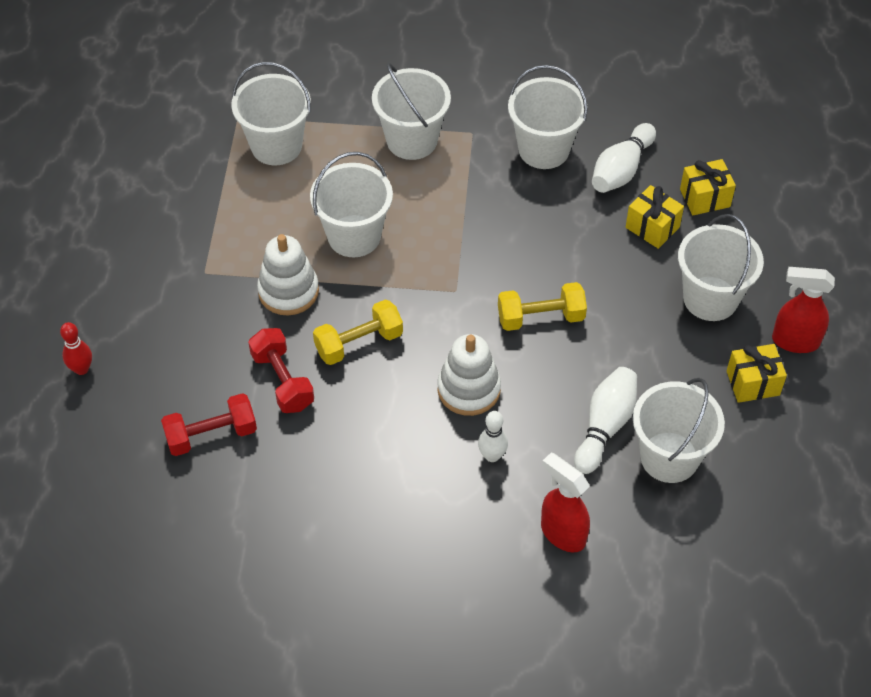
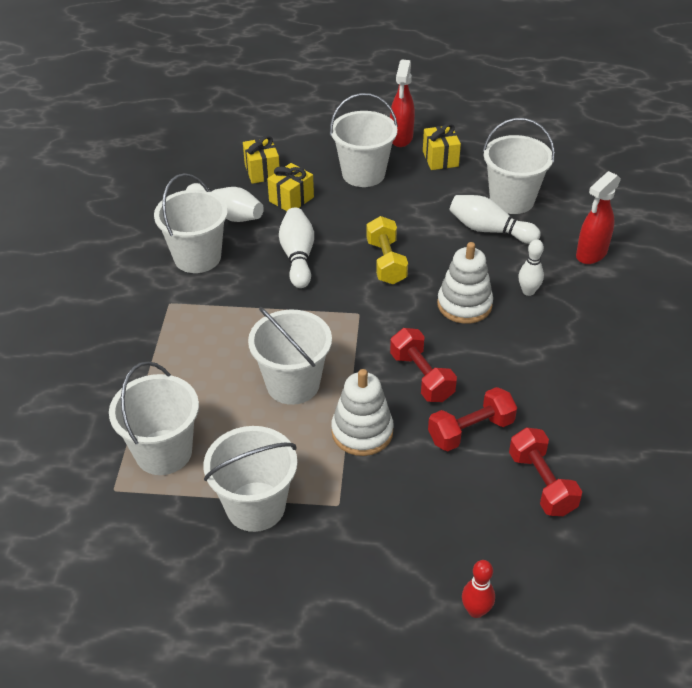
camera: 90 degrees left, 10 degrees down
(359, 343) = (421, 377): yellow dumbbell -> red dumbbell
(412, 140) = (172, 344): white bucket -> white bucket (255, 506)
(547, 236) = (298, 257): none -> white bowling pin

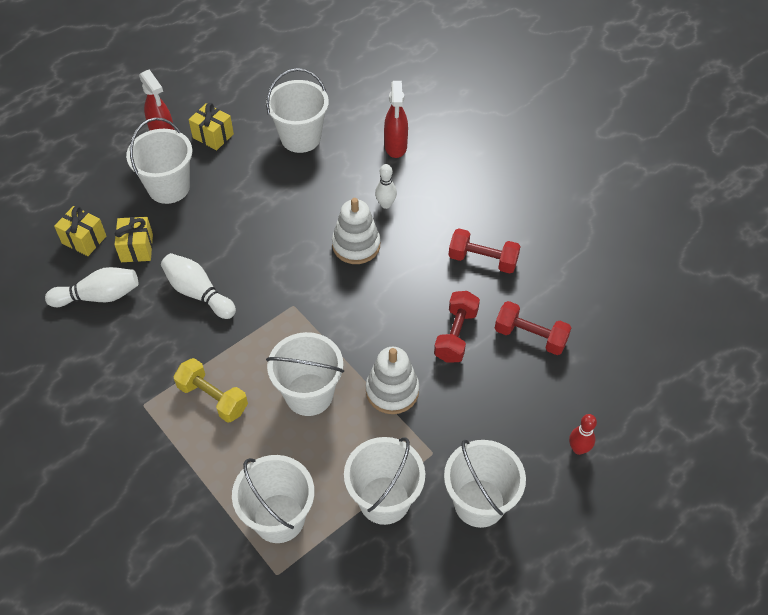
camera: 45 degrees left, 10 degrees up
(197, 257) = (119, 351): white bucket -> white bucket (479, 503)
(386, 262) = (268, 250): yellow dumbbell -> yellow dumbbell (213, 398)
(421, 377) = (386, 321): red dumbbell -> red dumbbell (482, 260)
(489, 230) = (311, 173): white bowling pin -> none

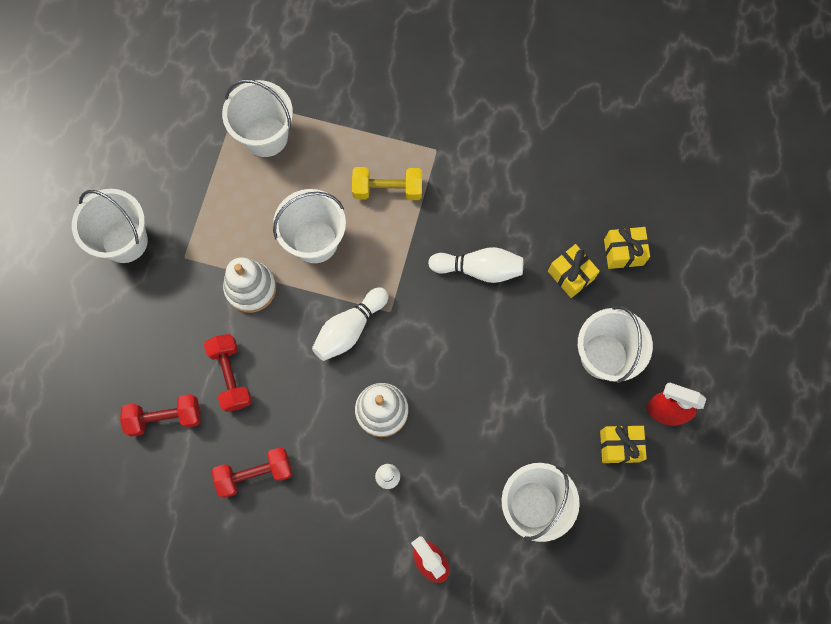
camera: 145 degrees right, 20 degrees up
(99, 296) = (557, 211): white bowling pin -> white bowling pin (349, 328)
(384, 500) = (198, 197): white bucket -> none
(578, 449) = (70, 335): red bowling pin -> none

